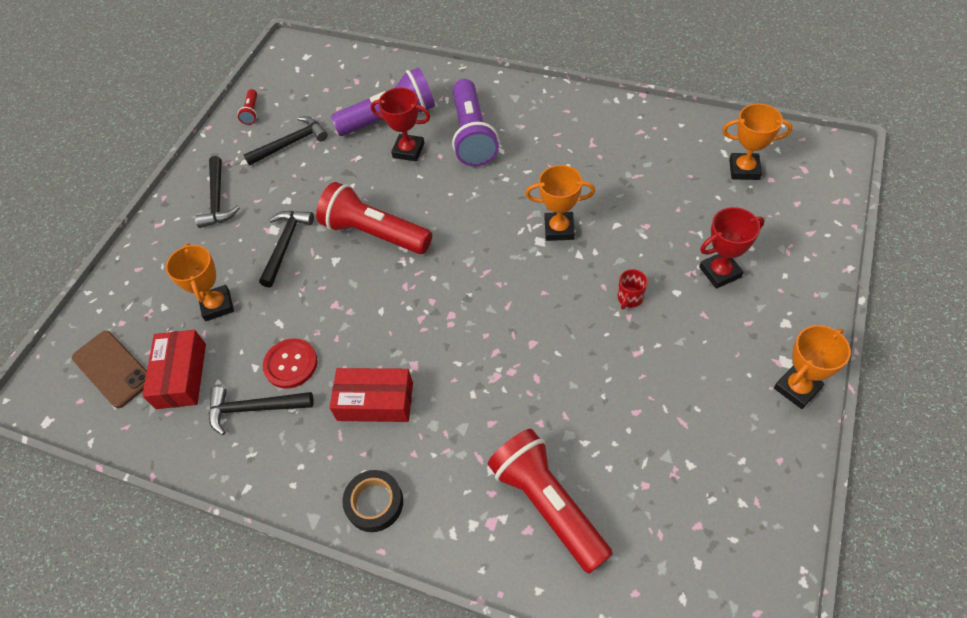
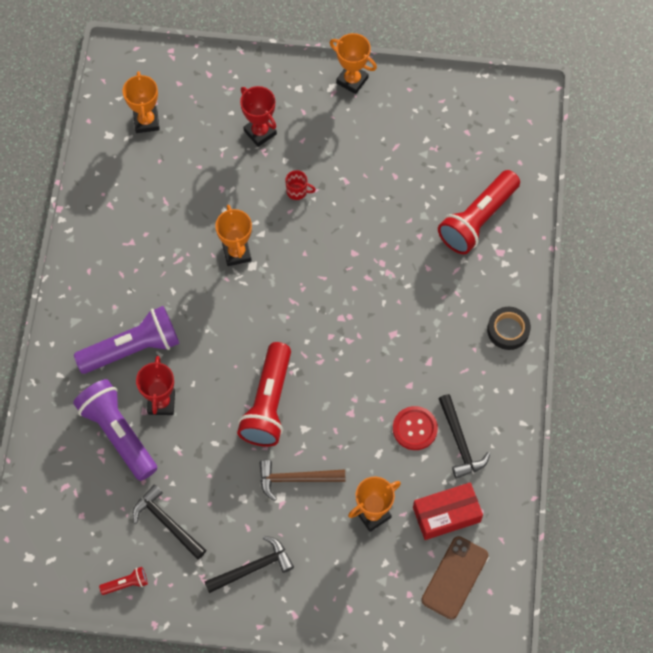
camera: 110 degrees left, 10 degrees up
(285, 245) = (296, 479): black hammer -> brown hammer
(375, 401) = (431, 353): red box -> none

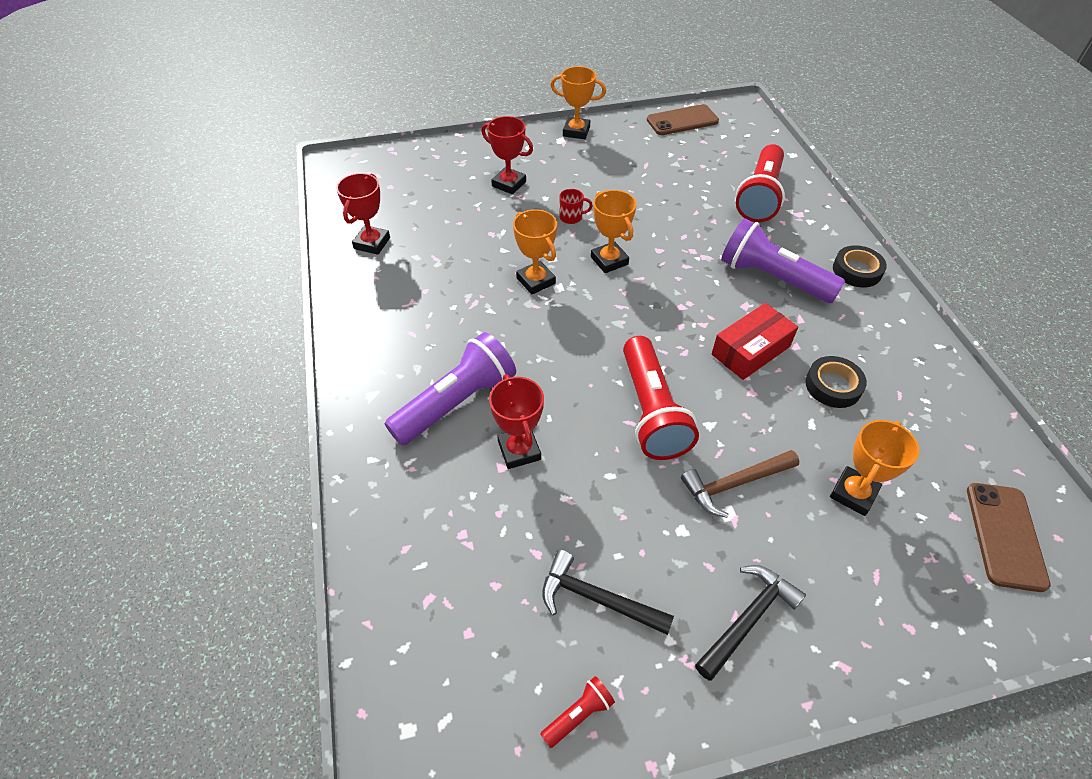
camera: 20 degrees left, 15 degrees down
(118, 434) = (478, 505): purple flashlight -> purple flashlight (772, 278)
(119, 167) = (372, 243): none -> red trophy
(146, 121) = (387, 202): orange trophy -> orange trophy (609, 260)
(415, 428) = (833, 386): red button -> black tape
(446, 514) = (937, 464): red box -> red box (750, 350)
(460, 442) = (891, 384): black hammer -> none
(462, 97) = (682, 121): none -> brown phone

